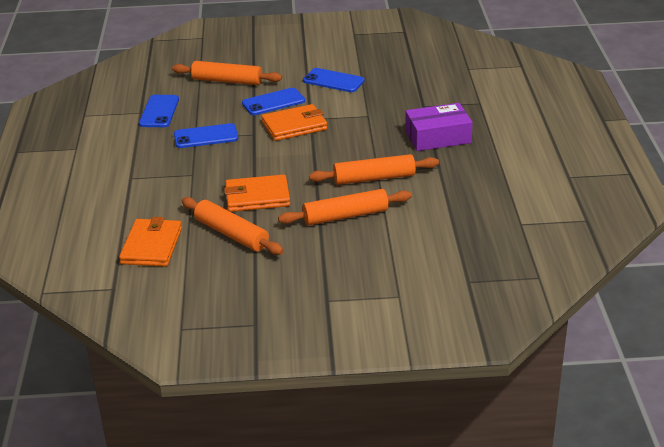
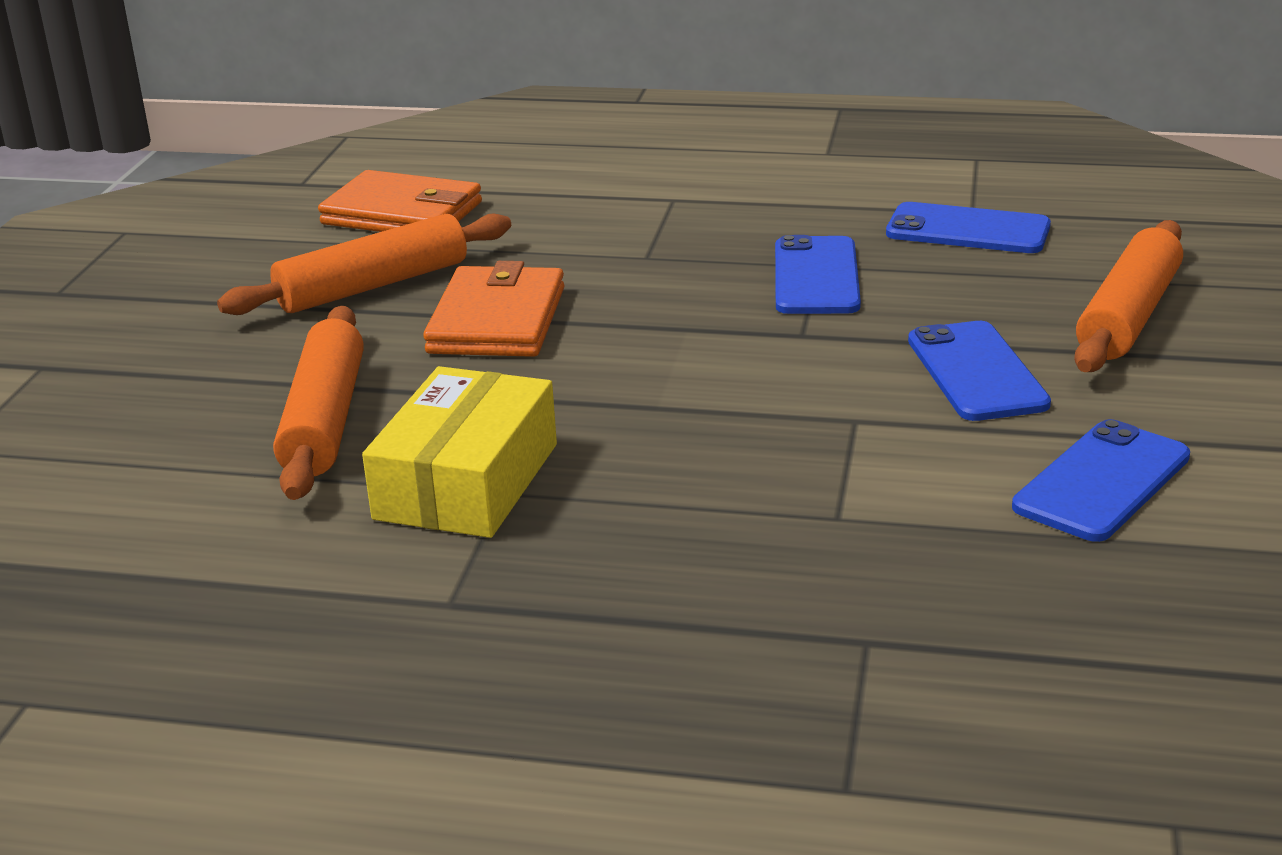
camera: 105 degrees right, 5 degrees down
(294, 126) = (821, 392): orange wallet -> none
(374, 178) = (467, 481): orange rolling pin -> yellow box
(438, 137) = (633, 634): purple box -> none

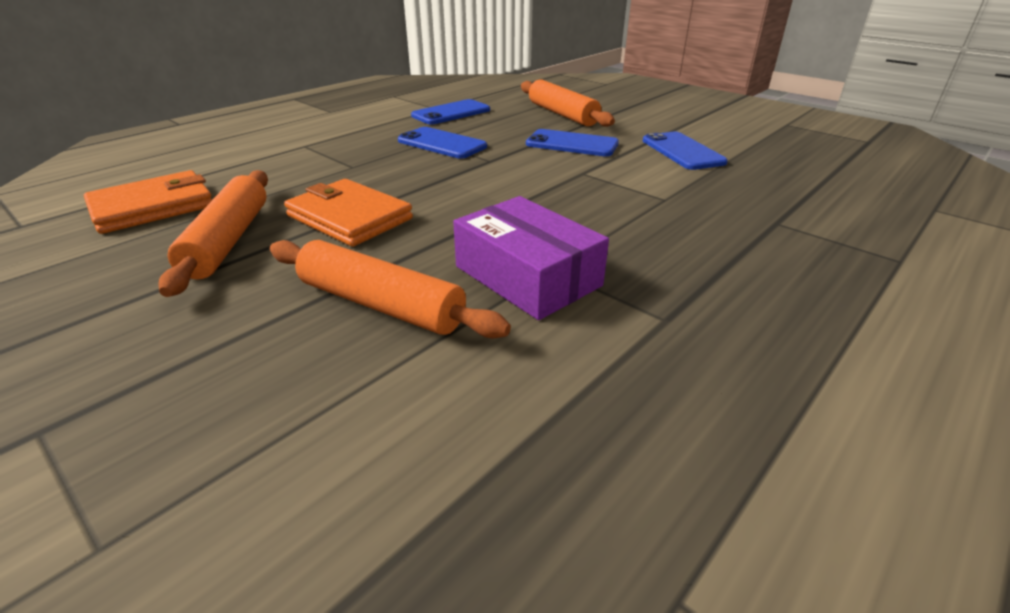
camera: 60 degrees left, 5 degrees up
(467, 481) = (527, 276): yellow box -> purple box

